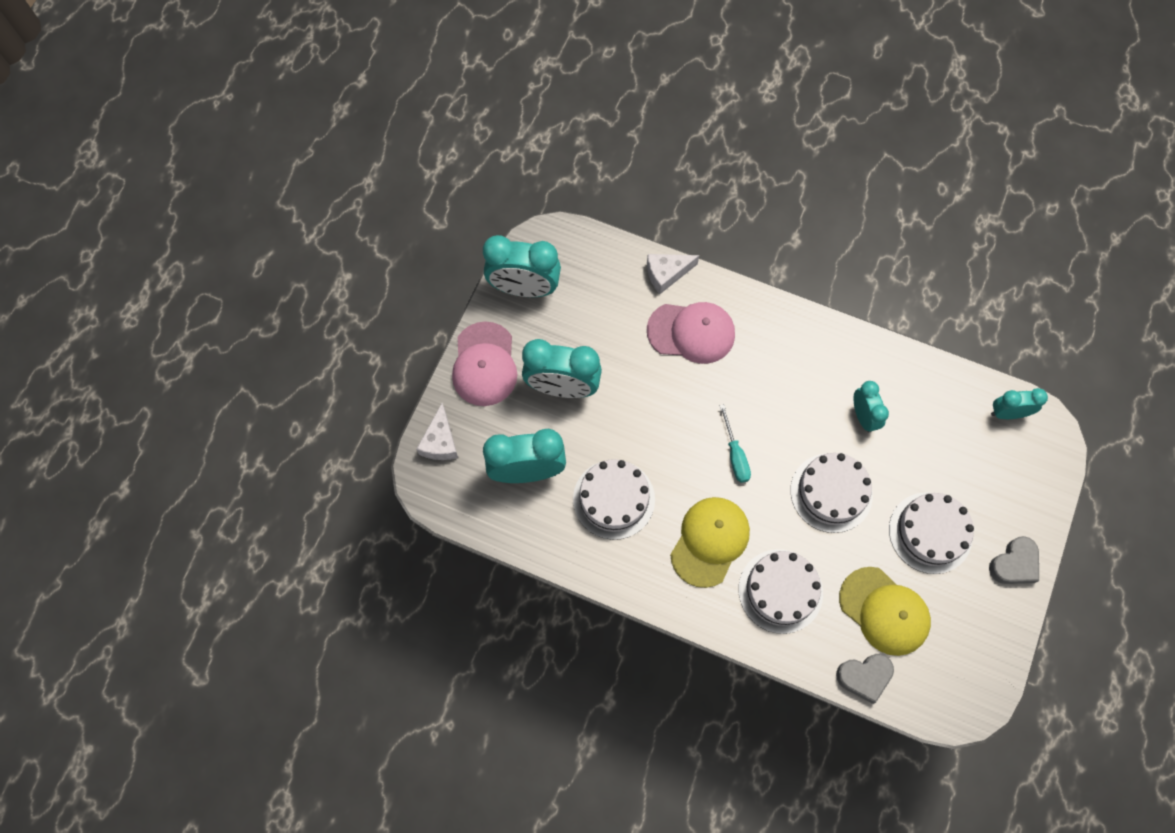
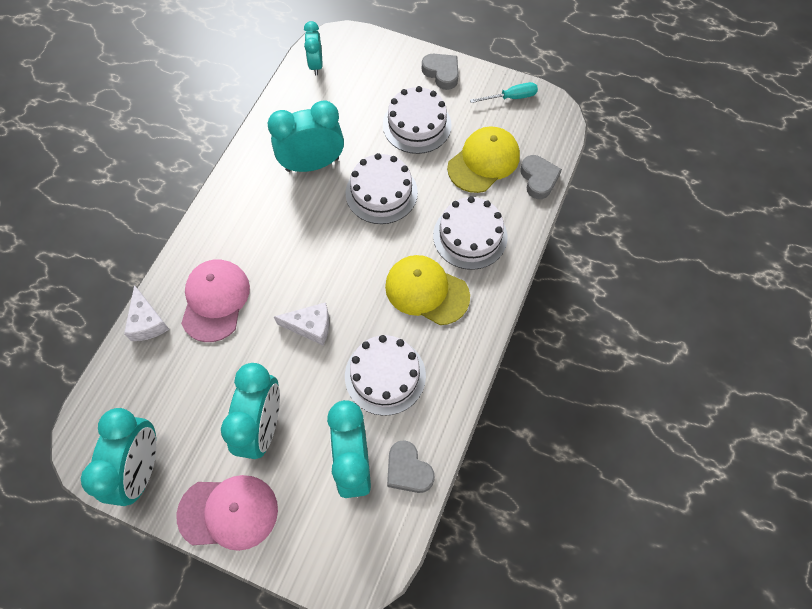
camera: 90 degrees left, 5 degrees down
(440, 442) = (316, 560): white cheese -> white cheese (310, 326)
(519, 522) = (408, 470): none -> grey heart
(735, 455) = (344, 267): turquoise screwdriver -> turquoise screwdriver (511, 97)
(863, 416) = (312, 164): turquoise clock -> turquoise clock, size x1.73

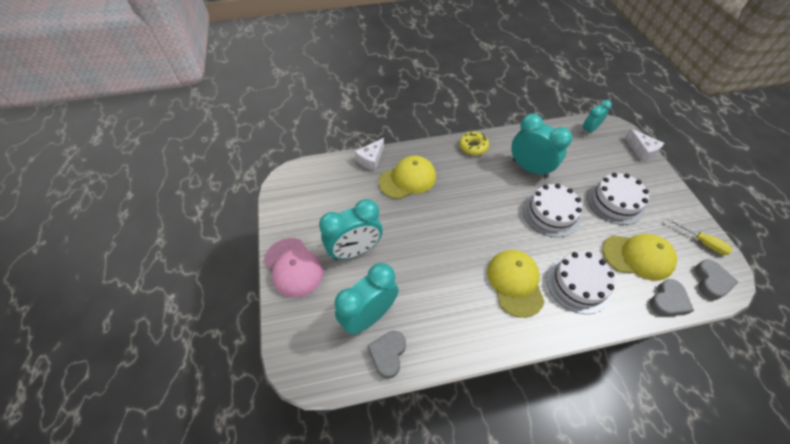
camera: 55 degrees right, 10 degrees down
(141, 469) = (291, 210): turquoise clock -> none
(215, 300) = (408, 179): pink cap -> yellow cap
(233, 195) = (473, 147): none -> yellow donut
(310, 326) = (433, 234): white cheese -> white cheese (641, 151)
(385, 375) = (438, 296): white cake -> none
(441, 73) = (665, 191): grey heart -> grey heart (711, 281)
(511, 97) = (702, 242): turquoise screwdriver -> yellow screwdriver

